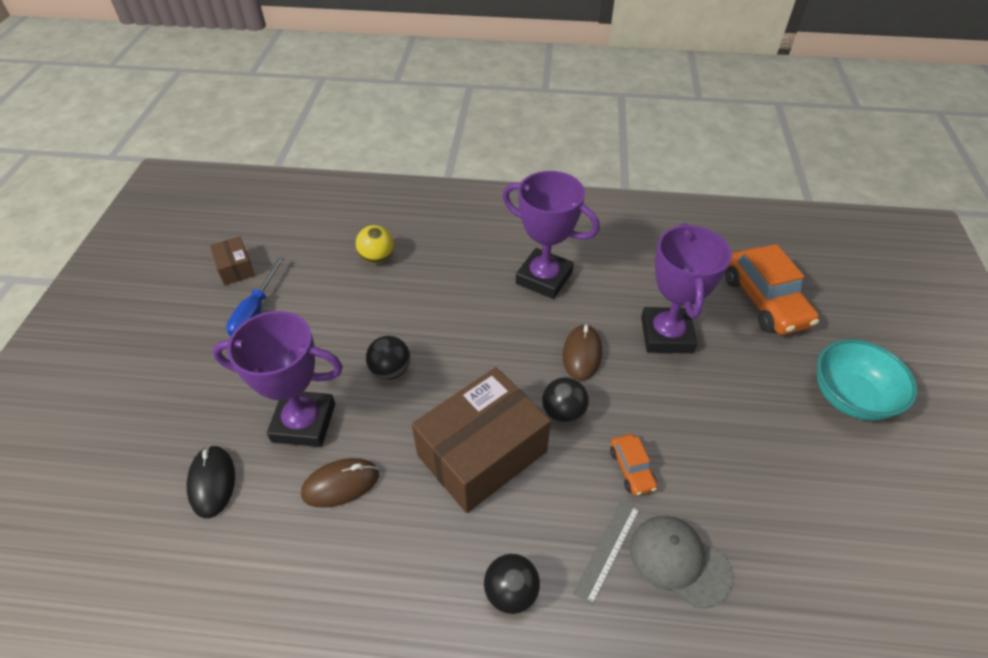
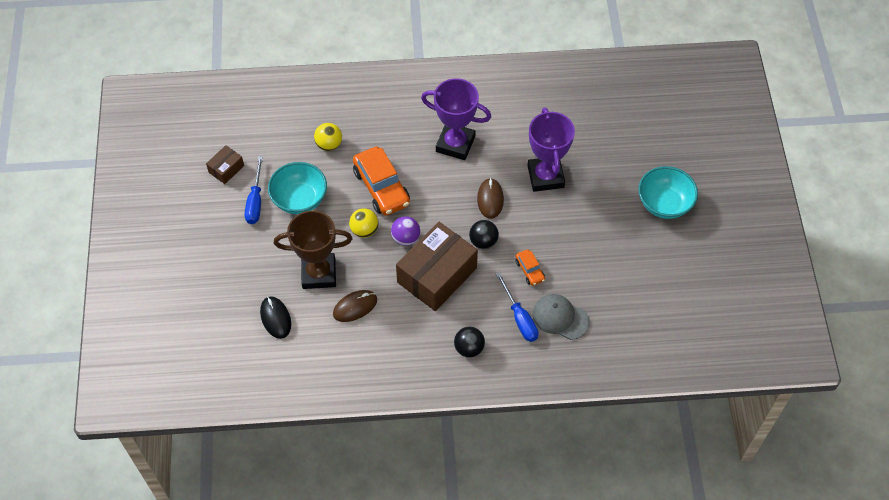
camera: 10 degrees left, 10 degrees up
(235, 268) = (226, 169): brown box -> brown box turned 75 degrees clockwise
(304, 422) = (319, 273): purple trophy -> brown trophy
(315, 317) = (299, 199): none -> turquoise bowl
(390, 370) = (364, 230): black ball -> yellow ball
(447, 390) = (406, 238): none -> purple ball
(607, 549) = (519, 318): grey ruler -> blue screwdriver
(765, 301) = (612, 140): orange car -> orange car (381, 187)

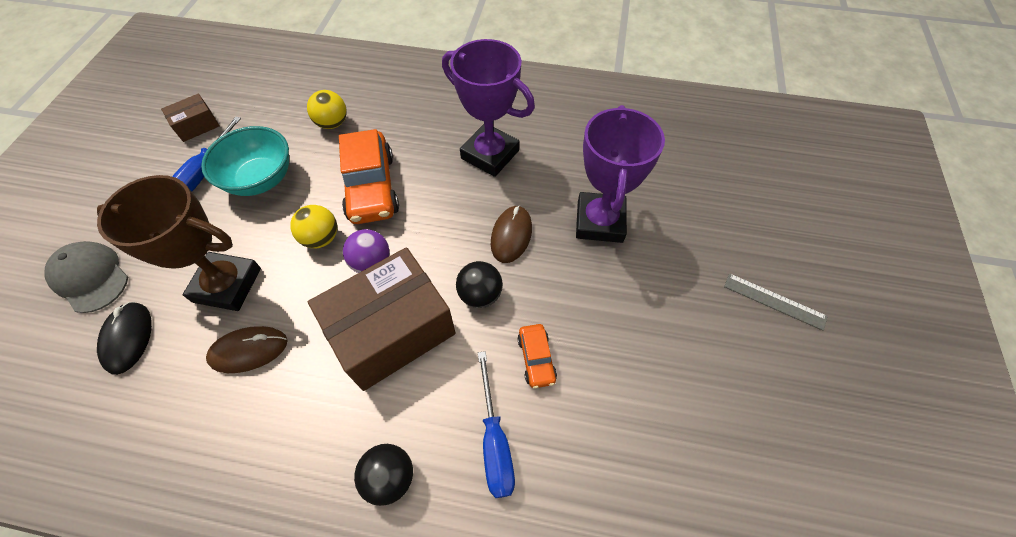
camera: 15 degrees right, 0 degrees up
(560, 317) = (563, 460): grey cap -> grey cap (90, 277)
(664, 204) = (774, 301): turquoise bowl -> grey ruler

